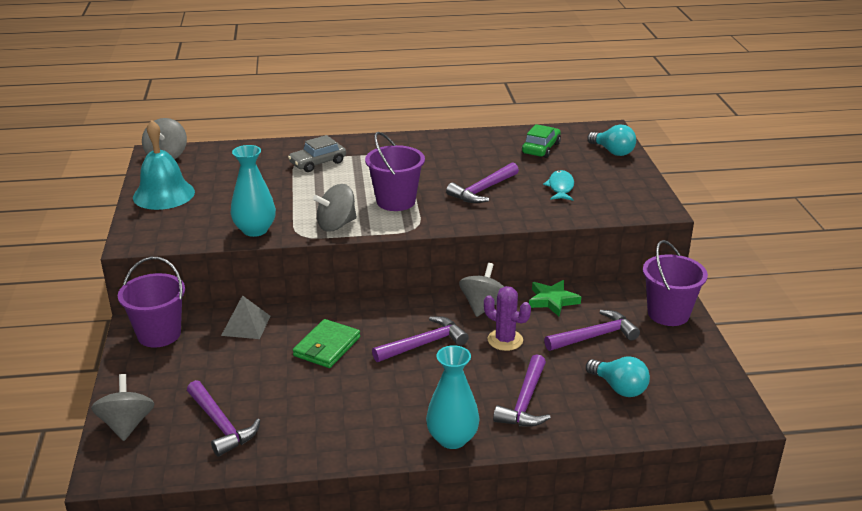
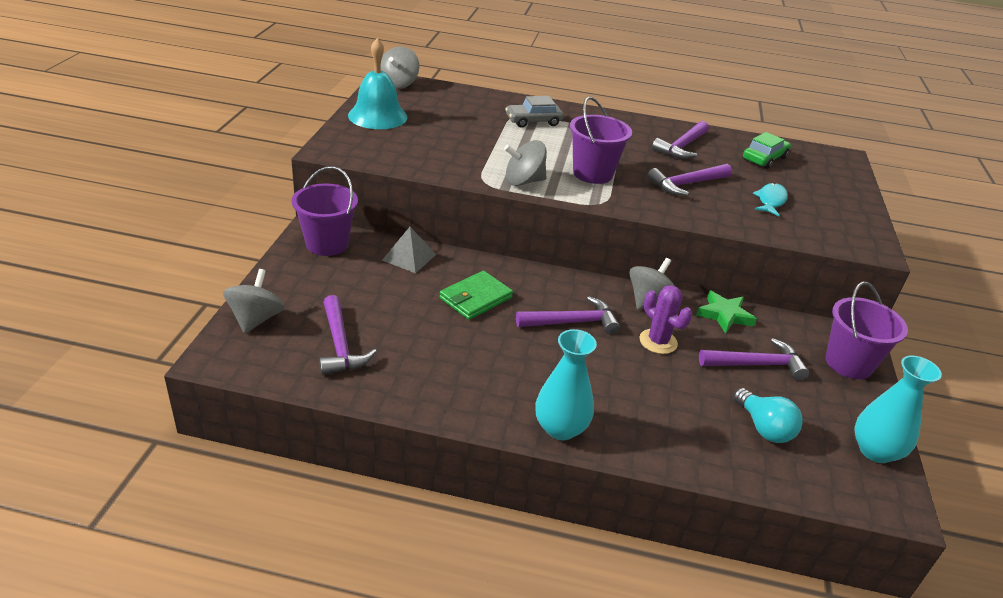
camera: 15 degrees right, 5 degrees up
(255, 230) = (444, 167): turquoise vase -> turquoise vase (875, 451)
(525, 402) = (654, 412): purple hammer -> purple hammer (682, 147)
(612, 152) = (841, 179): turquoise light bulb -> none

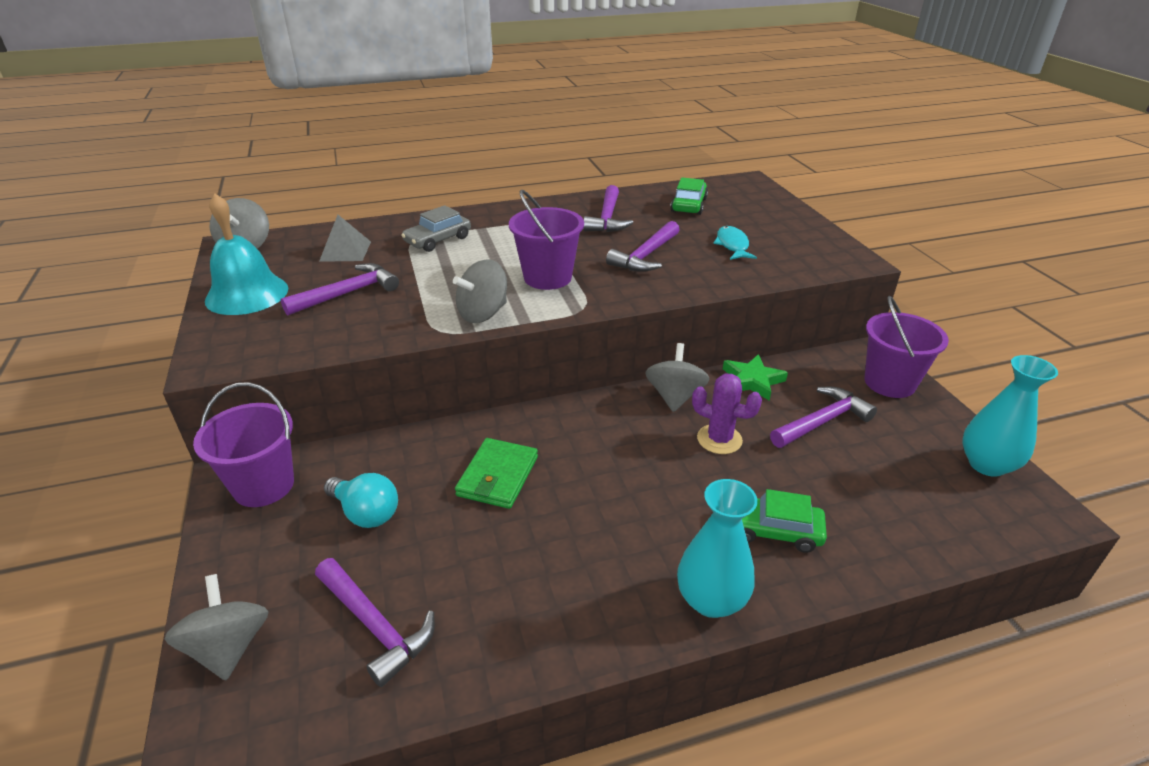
camera: 25 degrees left, 0 degrees up
(409, 257) = (382, 458): grey pyramid -> grey pyramid (345, 251)
(572, 322) = (621, 457): purple hammer -> purple hammer (348, 293)
(644, 412) = (773, 530): none -> green car
(764, 428) = (886, 490): turquoise light bulb -> turquoise light bulb (366, 513)

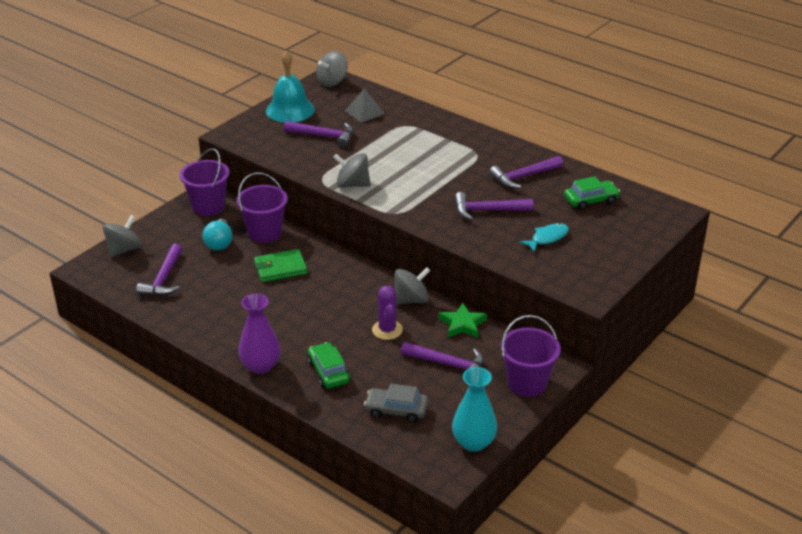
camera: 55 degrees right, 0 degrees up
(438, 240) = (414, 133): grey car -> grey car (396, 410)
(547, 277) = (416, 187): purple bucket -> purple bucket (264, 233)
(711, 600) = (261, 366): turquoise vase -> purple vase

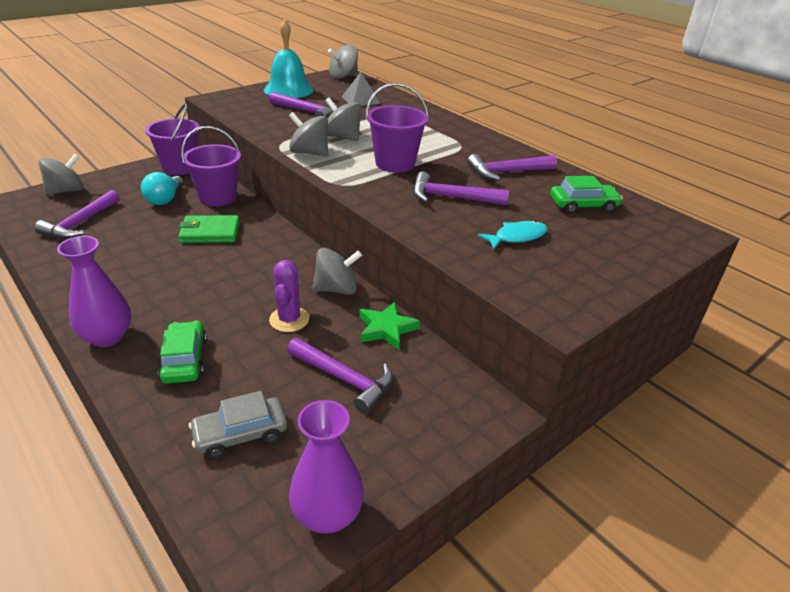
camera: 10 degrees right, 0 degrees up
(371, 162) = (342, 137): none -> grey spinning top
(396, 410) = (240, 434): grey car -> grey car turned 45 degrees counterclockwise
(473, 442) = (327, 514): turquoise vase -> purple vase
(527, 383) = (443, 428): purple bucket -> purple bucket (395, 163)

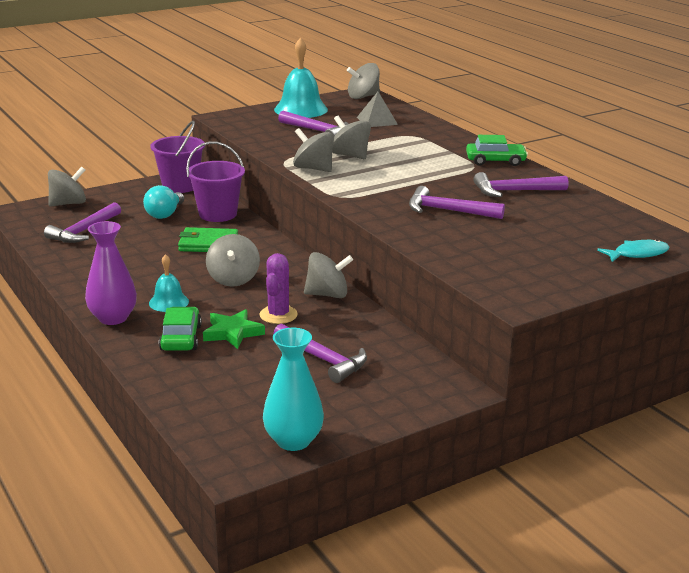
camera: 10 degrees right, 10 degrees down
(170, 310) = (168, 302): none -> turquoise bell
(238, 275) = (233, 279): none -> grey spinning top
(240, 434) = (226, 388): grey car -> none
(327, 514) = (293, 441): purple vase -> turquoise vase
(386, 329) = (370, 327): green star -> green star (232, 333)
(395, 163) = (399, 180): purple bucket -> none
(517, 237) = (502, 244): turquoise fish -> turquoise fish (637, 254)
(583, 205) = (582, 222): green car -> green car (495, 161)

